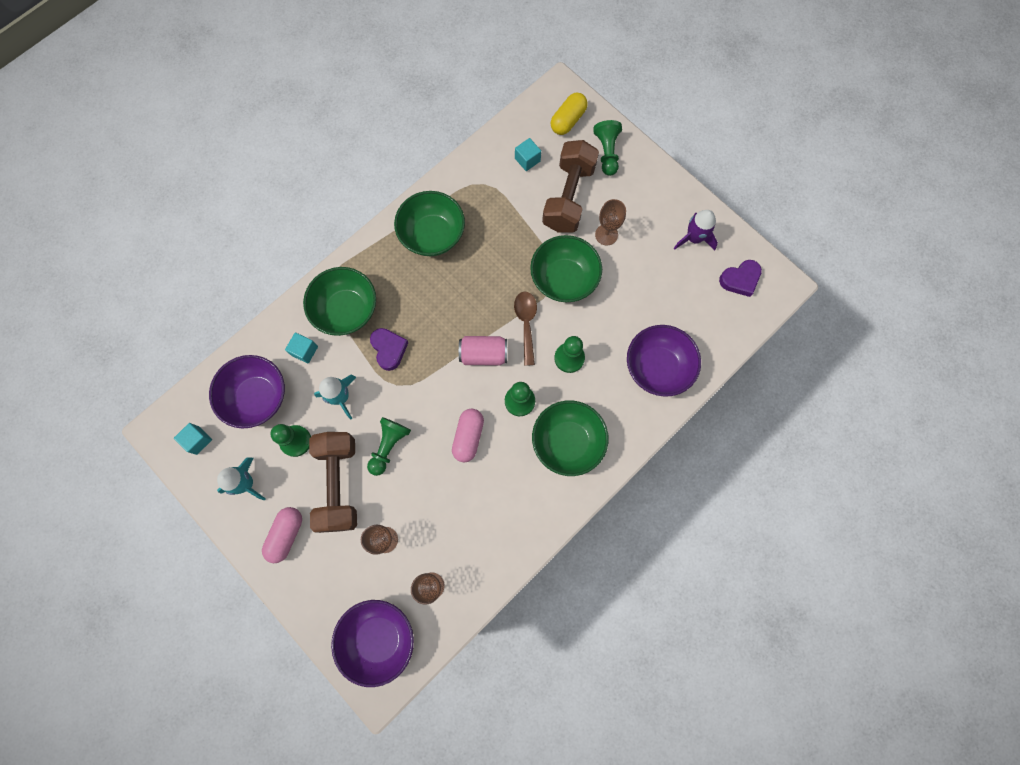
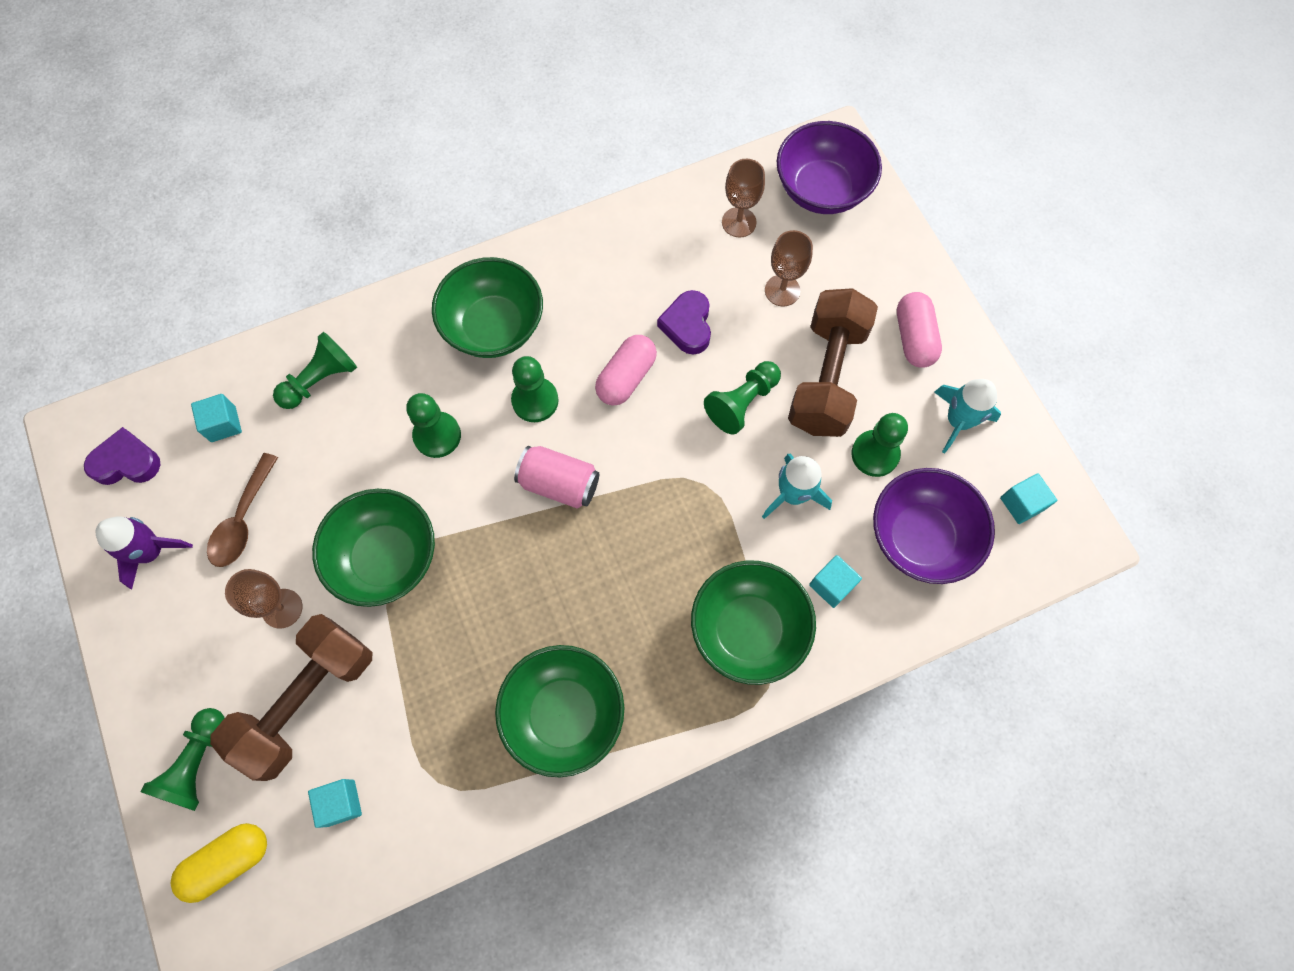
camera: 160 degrees left, 5 degrees down
(286, 535) = (914, 338): pink capsule -> pink capsule turned 45 degrees counterclockwise
(389, 349) = (699, 541): purple heart -> purple heart (687, 325)
(526, 324) = (476, 508): brown spoon -> brown spoon (243, 520)
(657, 367) = (321, 380): purple bowl -> green pawn
(699, 320) = (223, 424): none -> turquoise cube

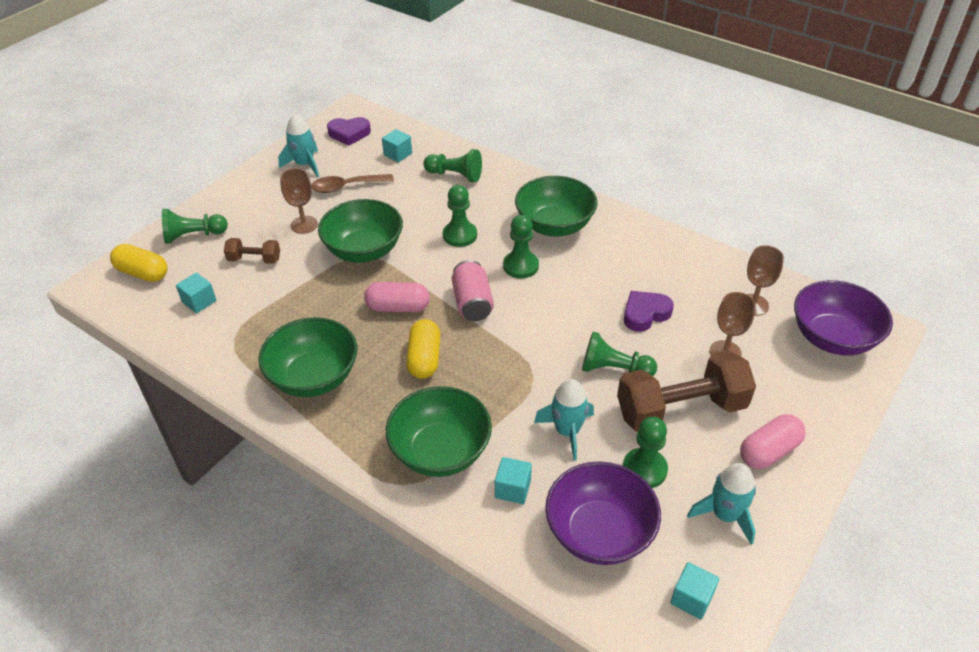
camera: 60 degrees right, 25 degrees down
(126, 462) = (349, 134): purple heart -> purple heart turned 120 degrees clockwise
(152, 552) = (304, 165): purple rocket -> turquoise rocket
(307, 700) = (254, 259): brown dumbbell -> brown dumbbell, size x0.49
(611, 580) = (424, 359): none -> yellow capsule
(626, 377) = (576, 301): pink capsule -> pink capsule (398, 307)

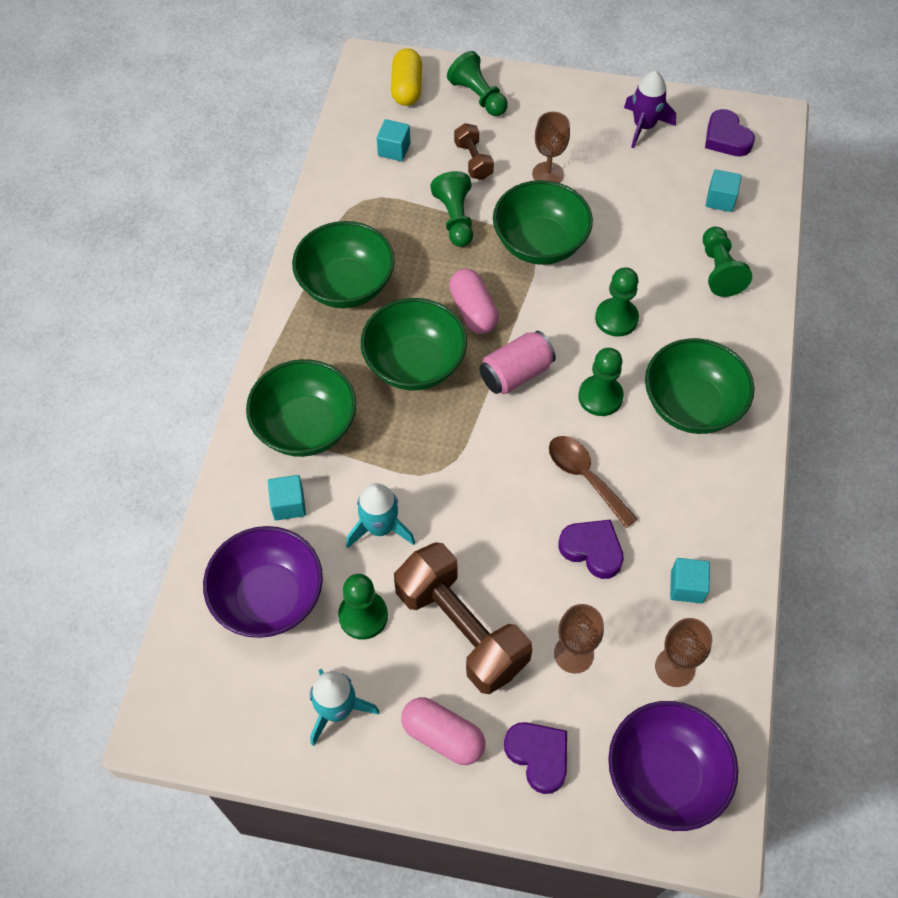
camera: 65 degrees right, 15 degrees up
(304, 165) = (644, 126): turquoise rocket -> purple rocket
(346, 187) = (631, 180): brown spoon -> brown spoon (585, 477)
(424, 359) = (414, 364): yellow capsule -> green bowl
(614, 369) = (487, 544): green pawn -> green pawn (455, 219)
(691, 598) = (227, 702): turquoise cube -> turquoise cube (686, 587)
(801, 400) = (538, 756): none -> purple heart

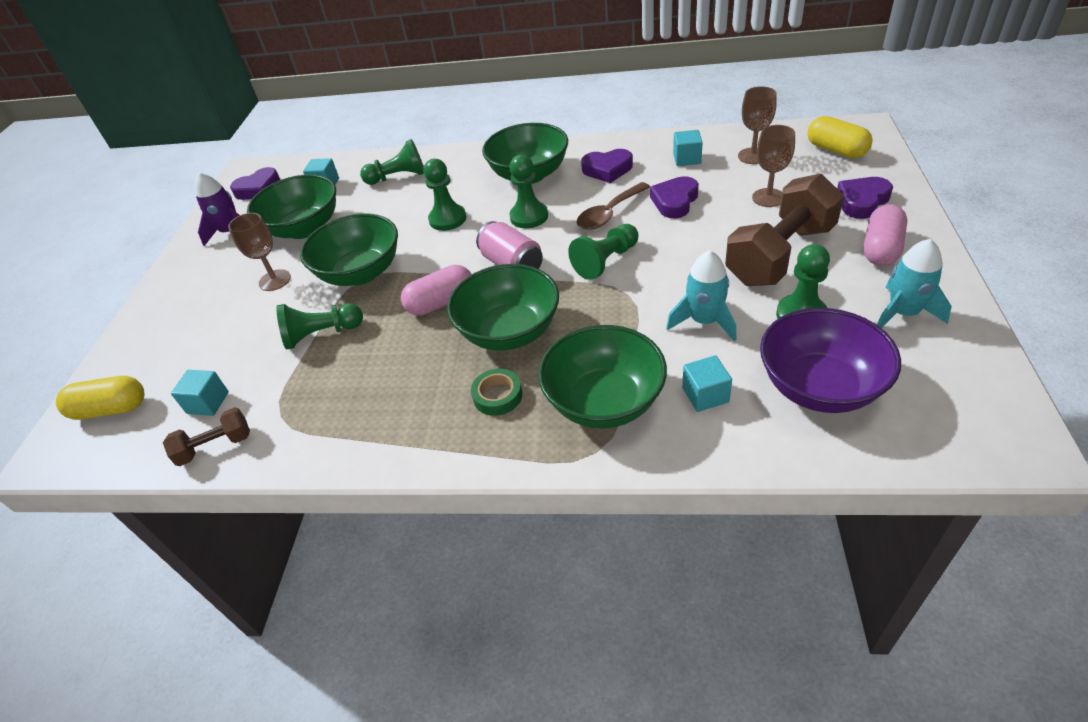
camera: 90 degrees left, 15 degrees down
(337, 350) = (497, 396): none -> green tape
(346, 285) = (407, 406): green bowl -> green bowl (304, 228)
(473, 161) = (243, 334): brown dumbbell -> brown dumbbell (215, 446)
(478, 96) = (149, 346): green pawn -> green pawn (606, 261)
(664, 775) = (836, 150): purple bowl -> yellow capsule
(682, 491) = (607, 169): none -> purple heart

